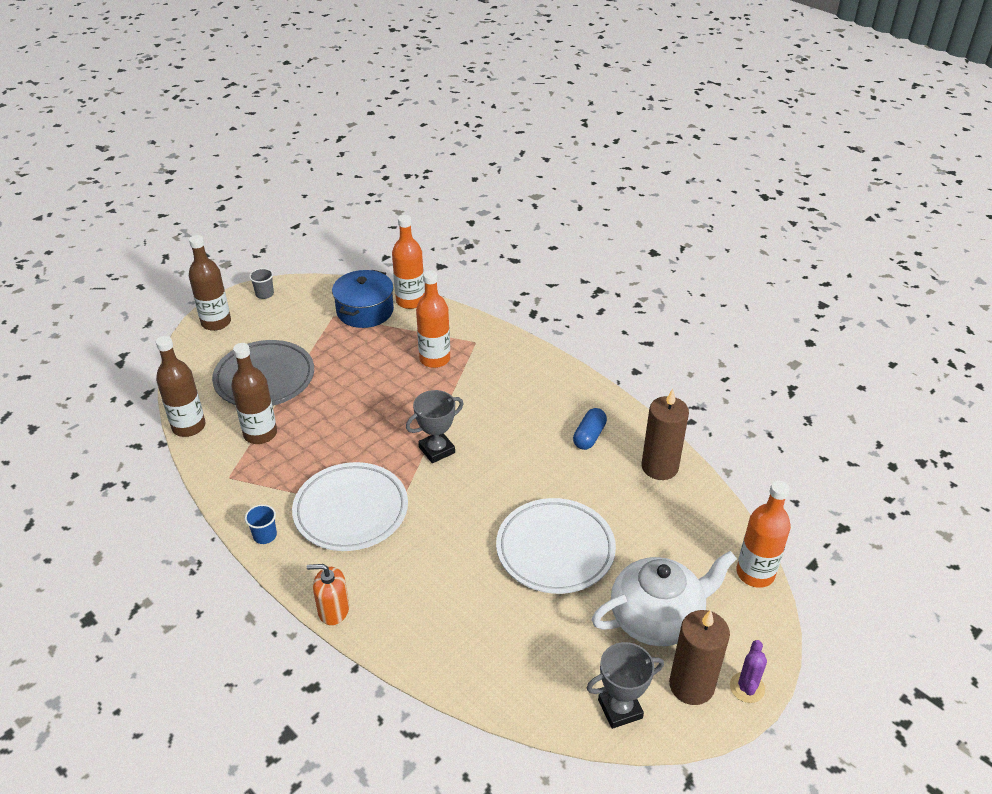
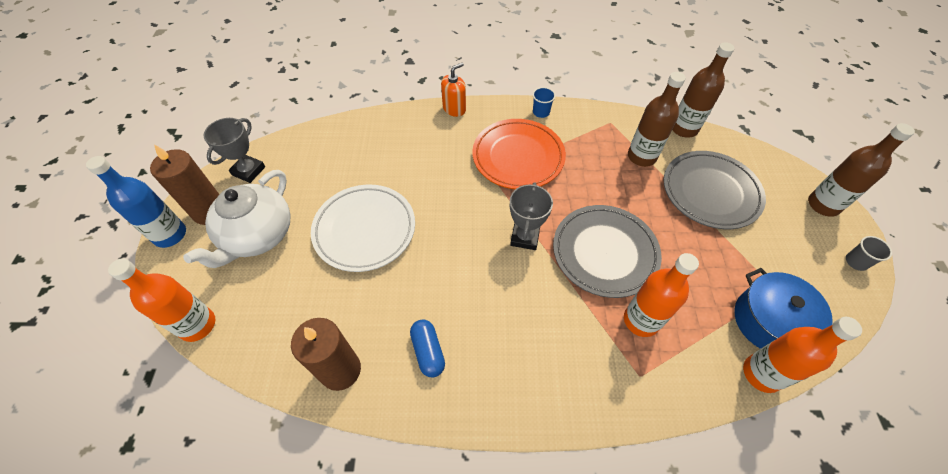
camera: 135 degrees right, 15 degrees up
(351, 511) = (518, 157): white plate -> orange plate
(398, 402) = (604, 253): none -> grey plate
(747, 687) = (170, 235): purple cactus -> blue bottle

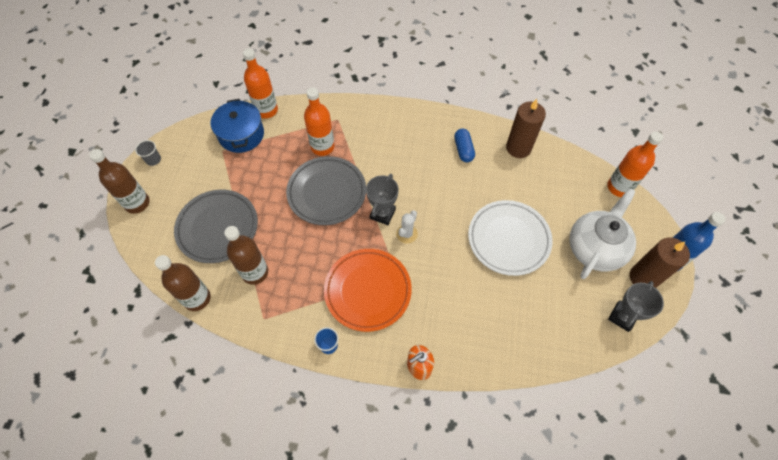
camera: 170 degrees left, 5 degrees up
(489, 218) = (407, 234): none -> white cactus

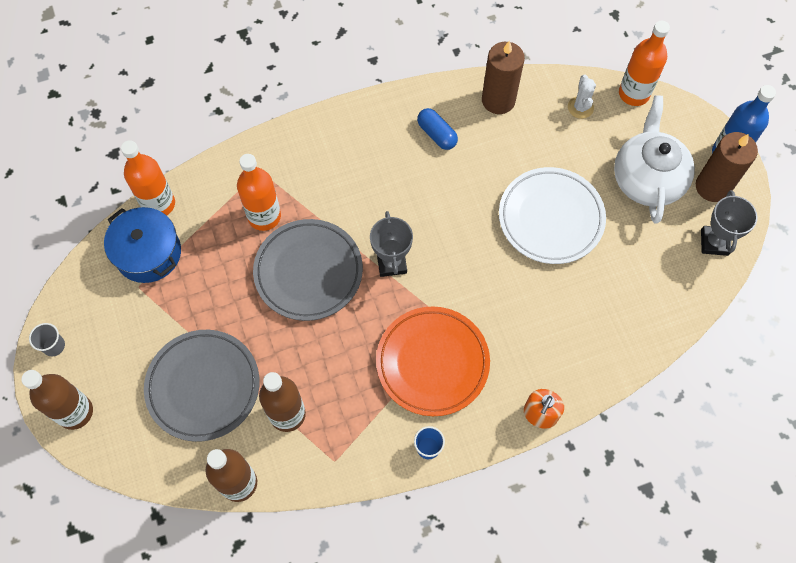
camera: 30 degrees left, 5 degrees up
(407, 234) = (434, 272): white cactus -> white cactus (580, 107)

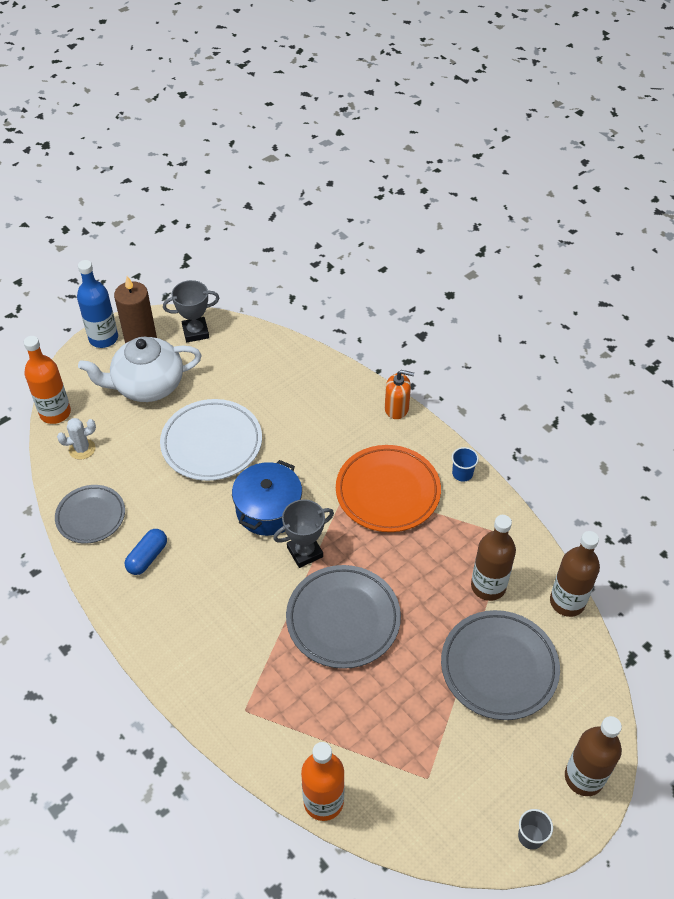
camera: 110 degrees left, 15 degrees down
(148, 253) = (385, 785): blue pot -> blue pot (268, 509)
(264, 216) = (298, 684): orange bottle -> none
(498, 100) = (91, 516): brown candle -> grey plate

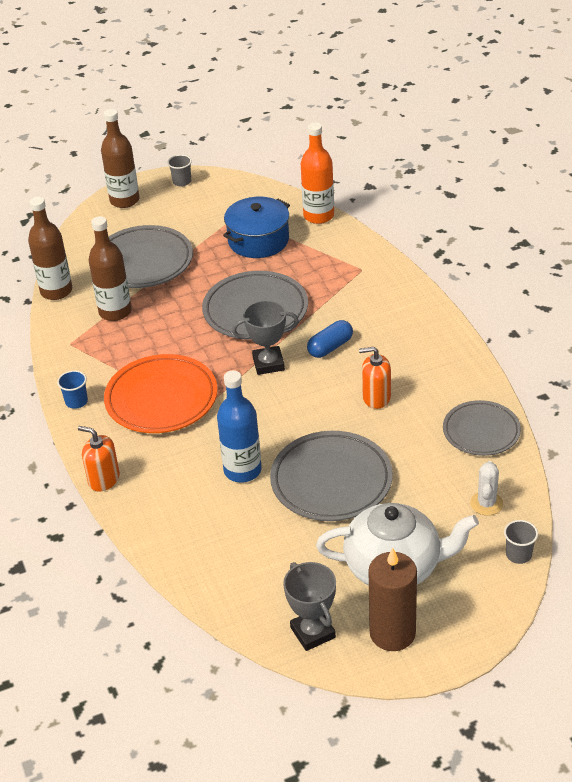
camera: 160 degrees left, 10 degrees down
(55, 413) = (518, 554): orange bottle -> grey cup
(82, 449) = (486, 503): white cactus -> white cactus turned 75 degrees counterclockwise
(103, 338) = (445, 651): blue bottle -> blue bottle (242, 470)
(147, 557) = (426, 385): blue capsule -> blue capsule (330, 347)
(192, 534) = (376, 397): none -> orange soap dispenser
(195, 332) = (313, 632): grey trophy -> grey trophy turned 60 degrees clockwise
(212, 443) = (331, 481): white plate -> grey plate
(268, 509) = (290, 405): blue pot -> blue pot (258, 240)

